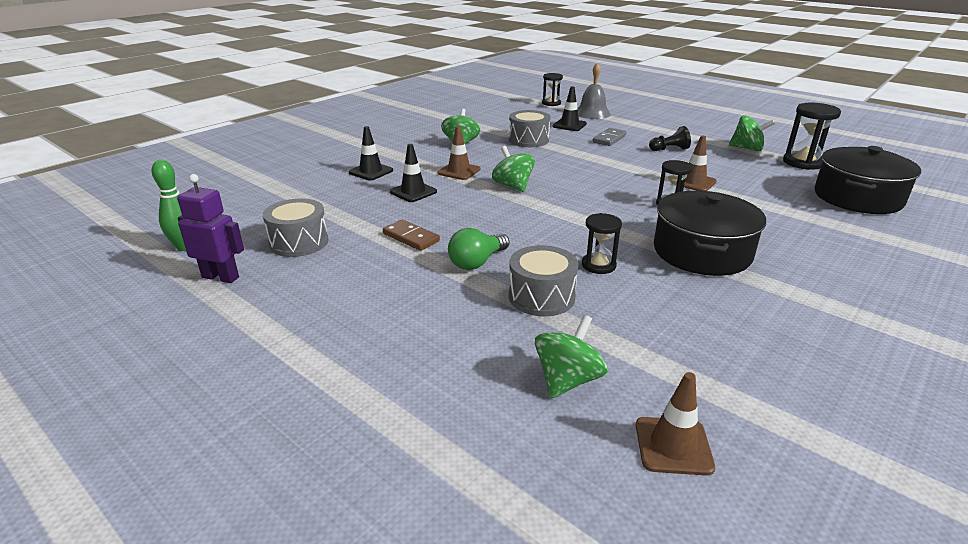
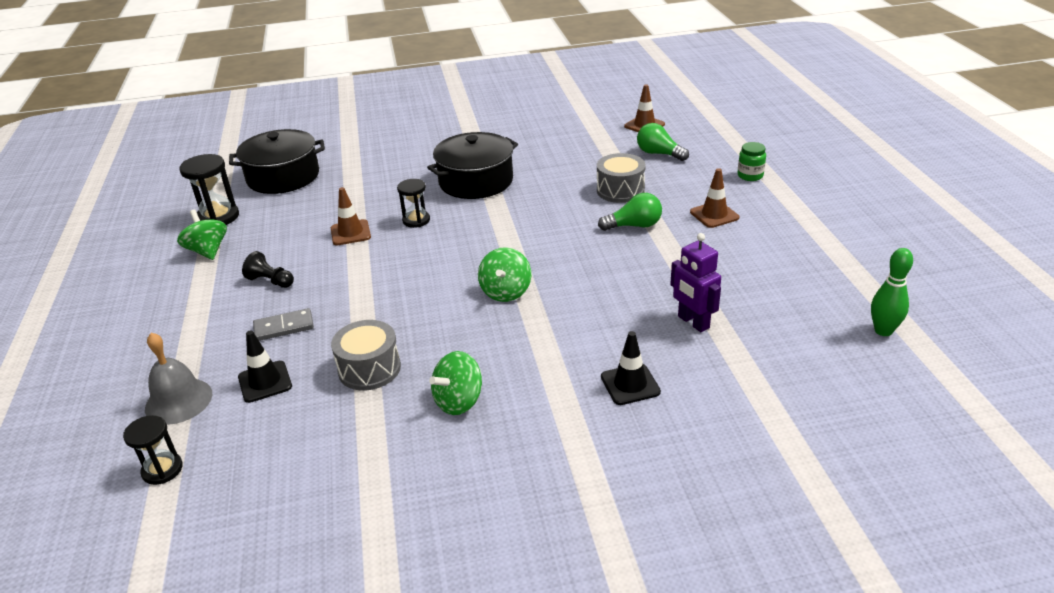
camera: 140 degrees left, 5 degrees up
(221, 277) = (846, 281): purple robot -> purple robot (693, 322)
(299, 242) = (767, 296): grey drum -> none
(394, 388) = (750, 176): none -> green jar
(411, 237) = (664, 265): brown domino -> none
(413, 192) = (612, 324): black traffic cone -> none
(459, 171) = (529, 339): brown traffic cone -> brown traffic cone (714, 215)
(567, 380) = (659, 154): green spinning top -> green light bulb
(598, 265) = (555, 196): black hourglass -> none

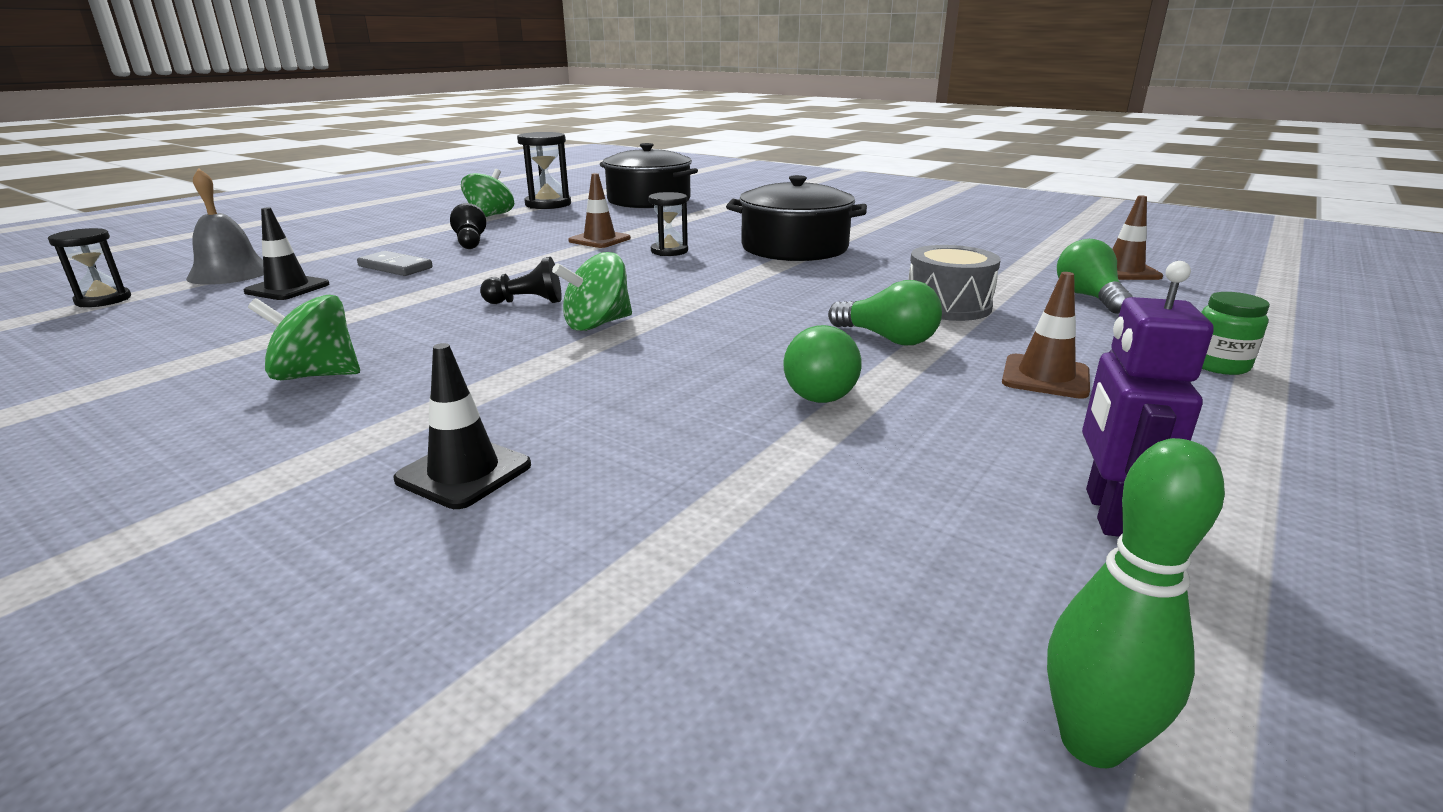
camera: 45 degrees right, 10 degrees down
(369, 369) = (350, 316): grey drum -> none
(437, 301) = (527, 302): none -> black pawn
(662, 268) = (822, 389): none -> green light bulb
(693, 322) = (717, 464): purple robot -> purple robot (1108, 513)

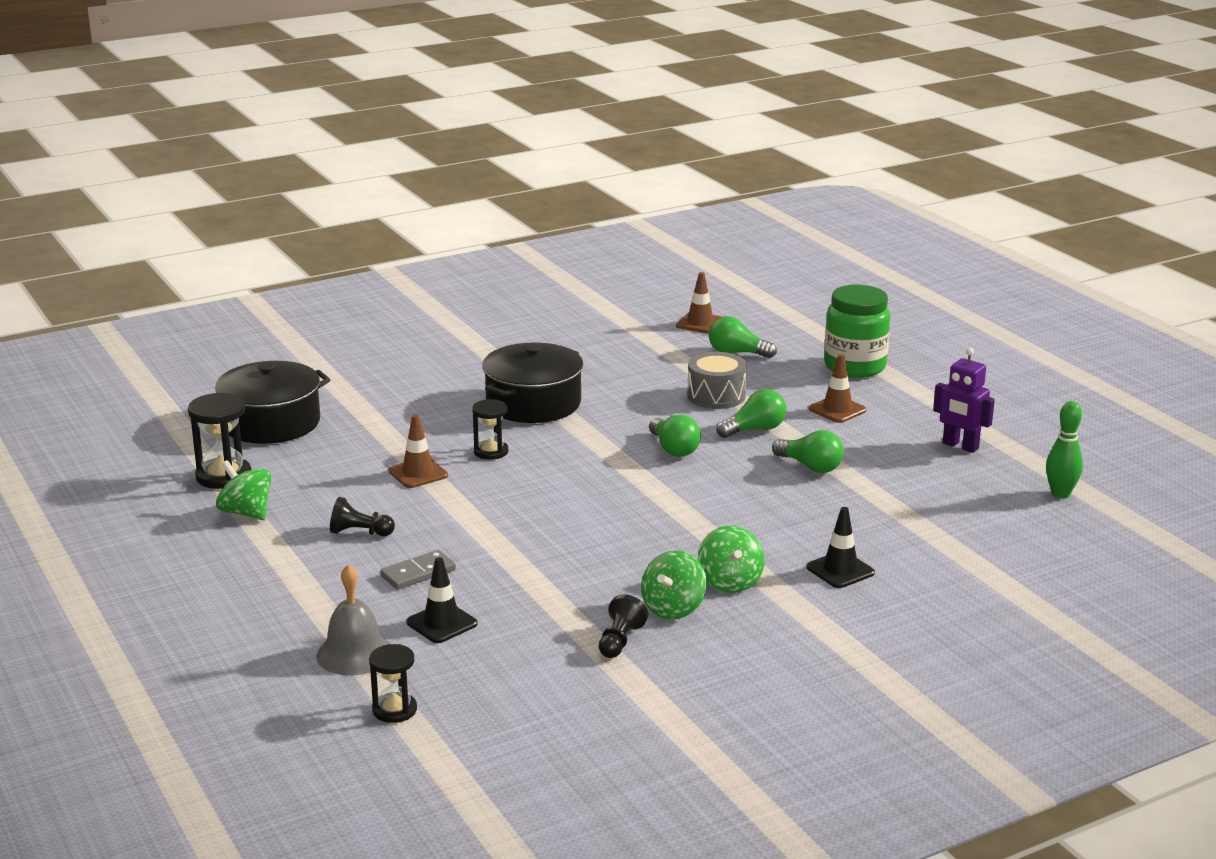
camera: 65 degrees left, 0 degrees up
(527, 302) = (580, 526): black pawn -> black pawn (620, 641)
(597, 324) = (653, 509): green spinning top -> green spinning top (730, 582)
(769, 309) = (674, 449): none -> green light bulb
(1218, 365) = (855, 366): green jar -> green jar, size x2.04

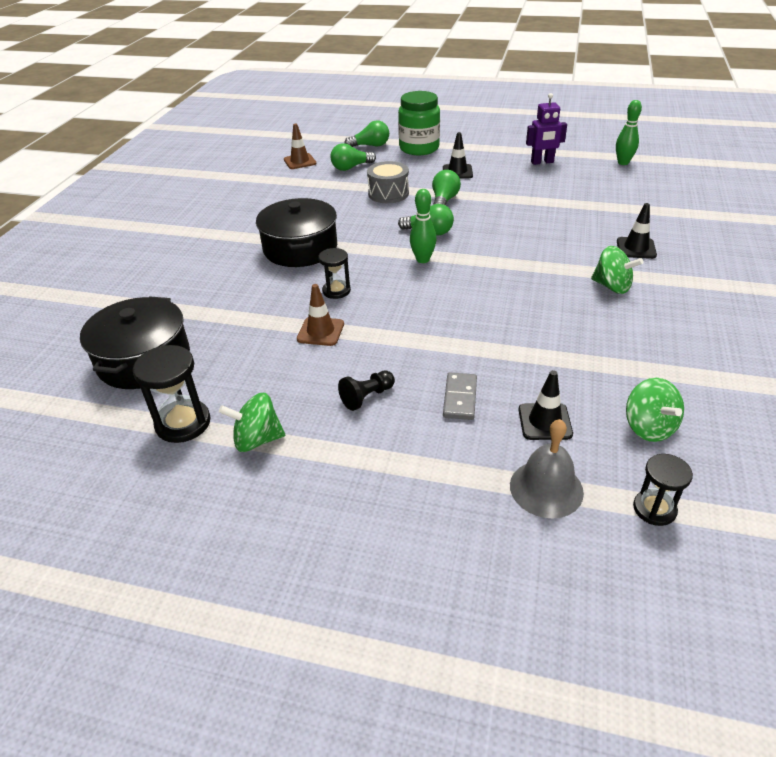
camera: 45 degrees left, 15 degrees up
(614, 468) = (423, 260): none -> green bowling pin
(620, 641) = (646, 357): black pawn -> none
(673, 608) = (623, 319): green spinning top -> green spinning top (648, 427)
(810, 466) = (508, 205): green light bulb -> green light bulb (370, 146)
(837, 410) = (457, 172): brown traffic cone -> black traffic cone

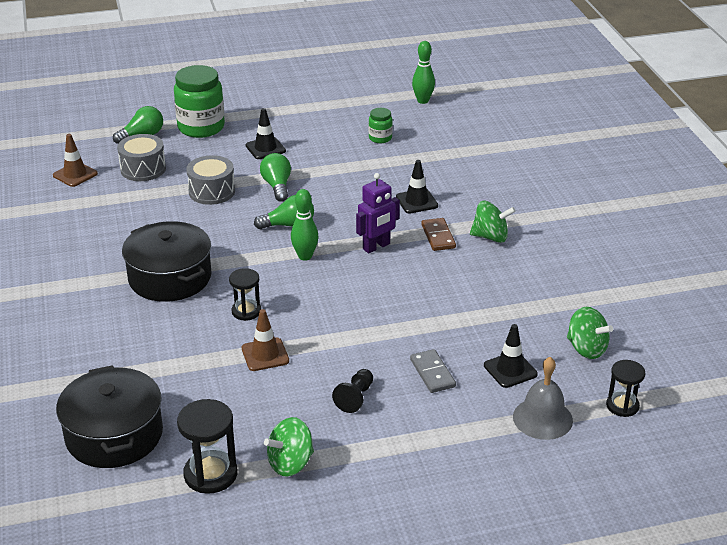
camera: 30 degrees left, 5 degrees down
(351, 167) = (143, 169): green light bulb -> grey drum
(542, 162) = (344, 117): purple robot -> purple robot (376, 247)
(558, 273) = (438, 236): none -> brown domino
(562, 183) = (380, 138): none -> green jar
(636, 248) = (488, 193): black traffic cone -> black traffic cone (416, 201)

